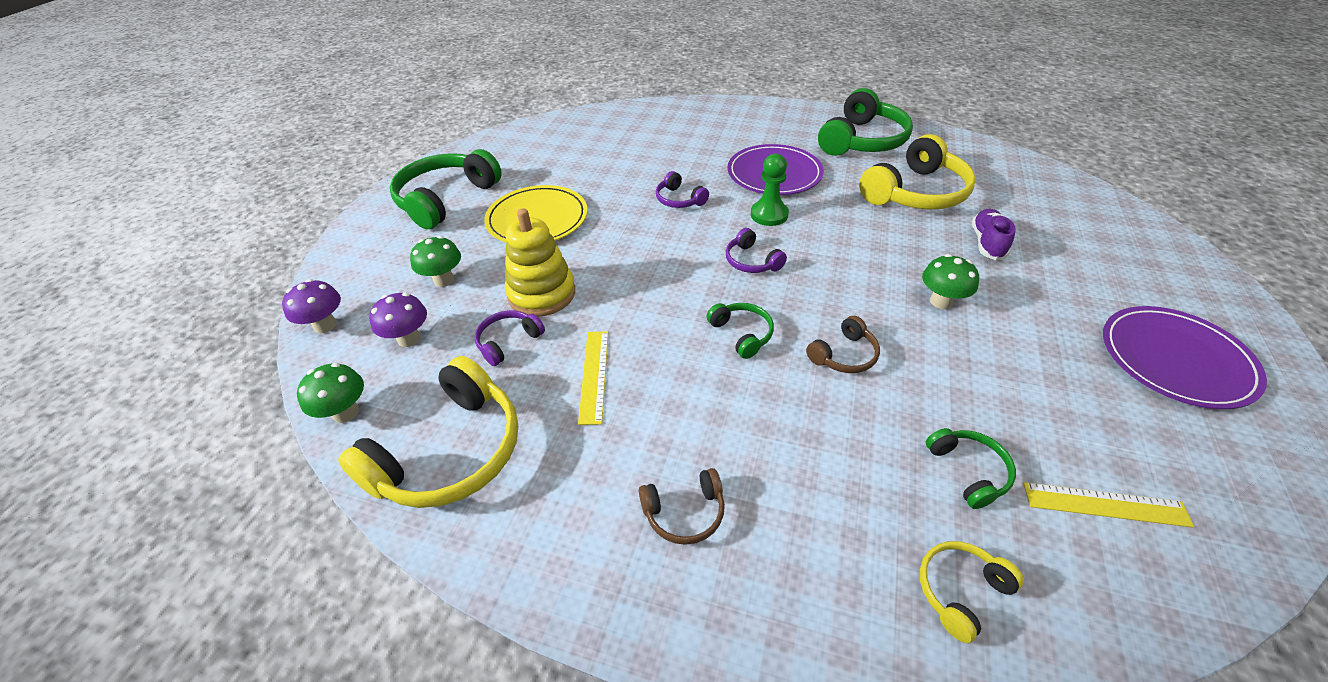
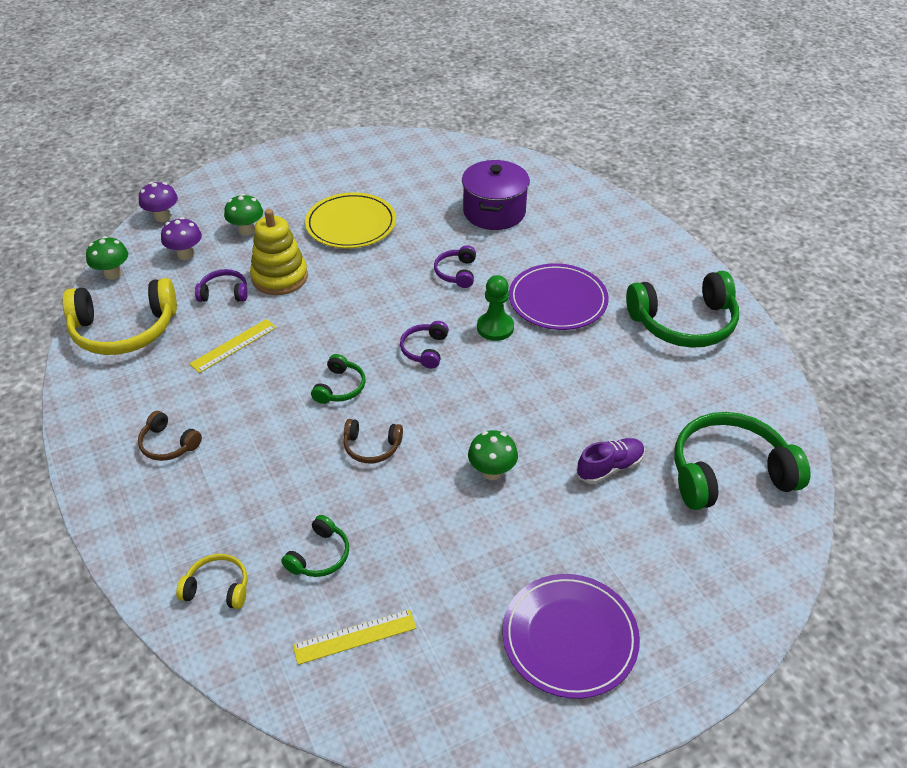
camera: 45 degrees right, 0 degrees up
(446, 199) = (323, 172): green headphones -> green headphones (728, 473)
(635, 150) = (494, 212): none -> purple pot
(916, 193) = (636, 393): yellow headphones -> none
(1105, 504) = (355, 636): yellow ruler -> yellow ruler turned 75 degrees counterclockwise

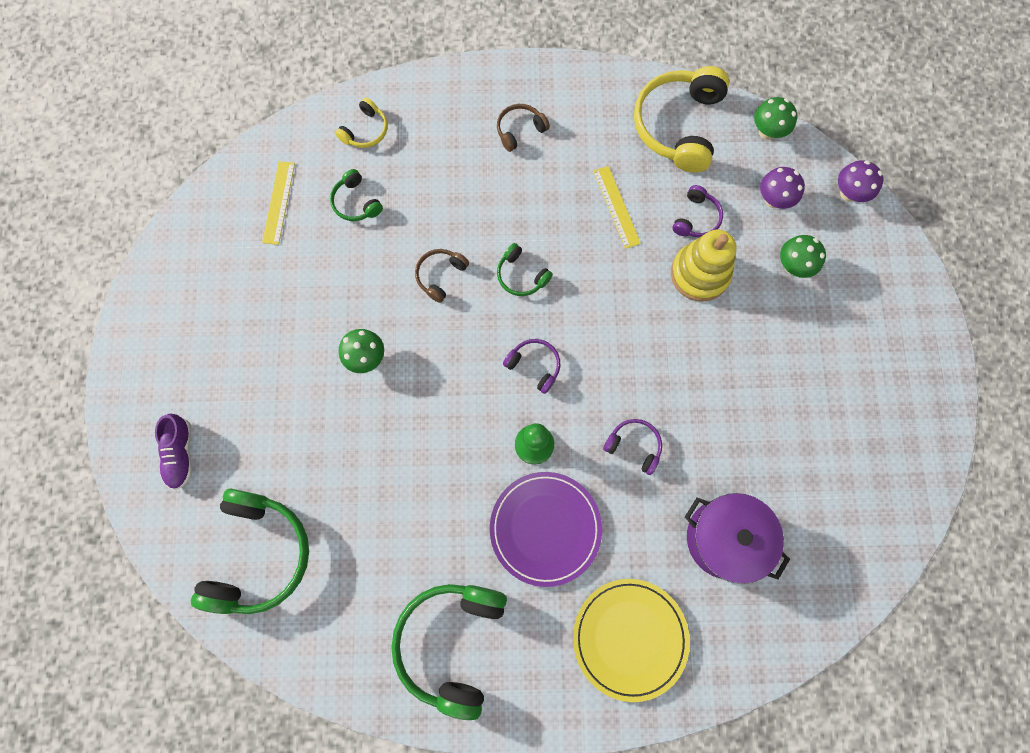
camera: 115 degrees right, 30 degrees up
(351, 224) = (763, 372): yellow plate -> yellow plate (630, 638)
(569, 637) = (196, 339): purple plate -> none
(609, 467) = (319, 455): purple shoe -> purple shoe (181, 454)

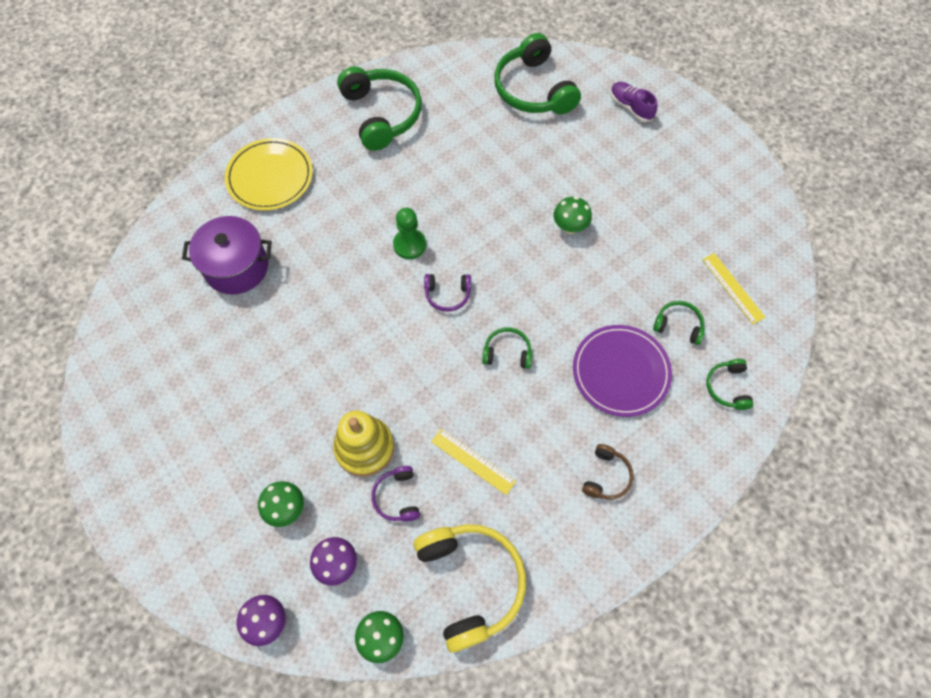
camera: 145 degrees right, 10 degrees down
(366, 131) = (727, 387): yellow headphones -> green headphones
(440, 276) = (567, 313): brown headphones -> none
(545, 528) = (366, 202): purple plate -> purple plate (620, 372)
(634, 446) = (337, 286): purple headphones -> none

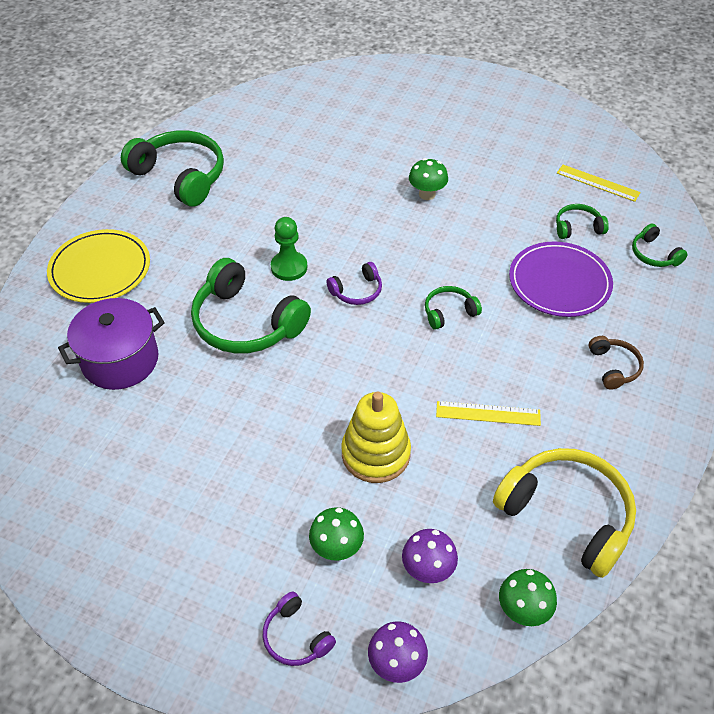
camera: 30 degrees left, 15 degrees down
(397, 497) = (441, 480): purple headphones -> purple headphones (296, 637)
(533, 89) = (312, 107): green headphones -> green headphones (246, 323)
(630, 107) = (408, 90): purple shoe -> none

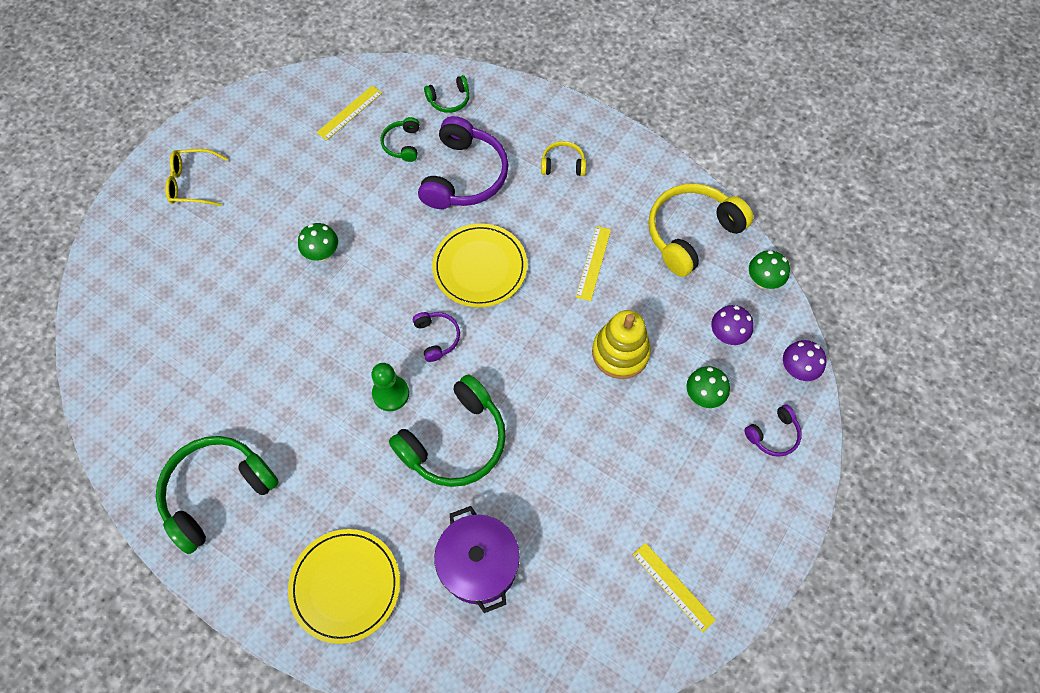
camera: 80 degrees left, 15 degrees up
(97, 536) = (673, 586): none -> yellow ruler
(449, 312) = (480, 267): green headphones -> yellow plate
(471, 101) = (192, 183): none -> yellow glasses
(559, 282) = (464, 176): purple plate -> purple headphones
(614, 367) = (563, 164): brown headphones -> yellow headphones

